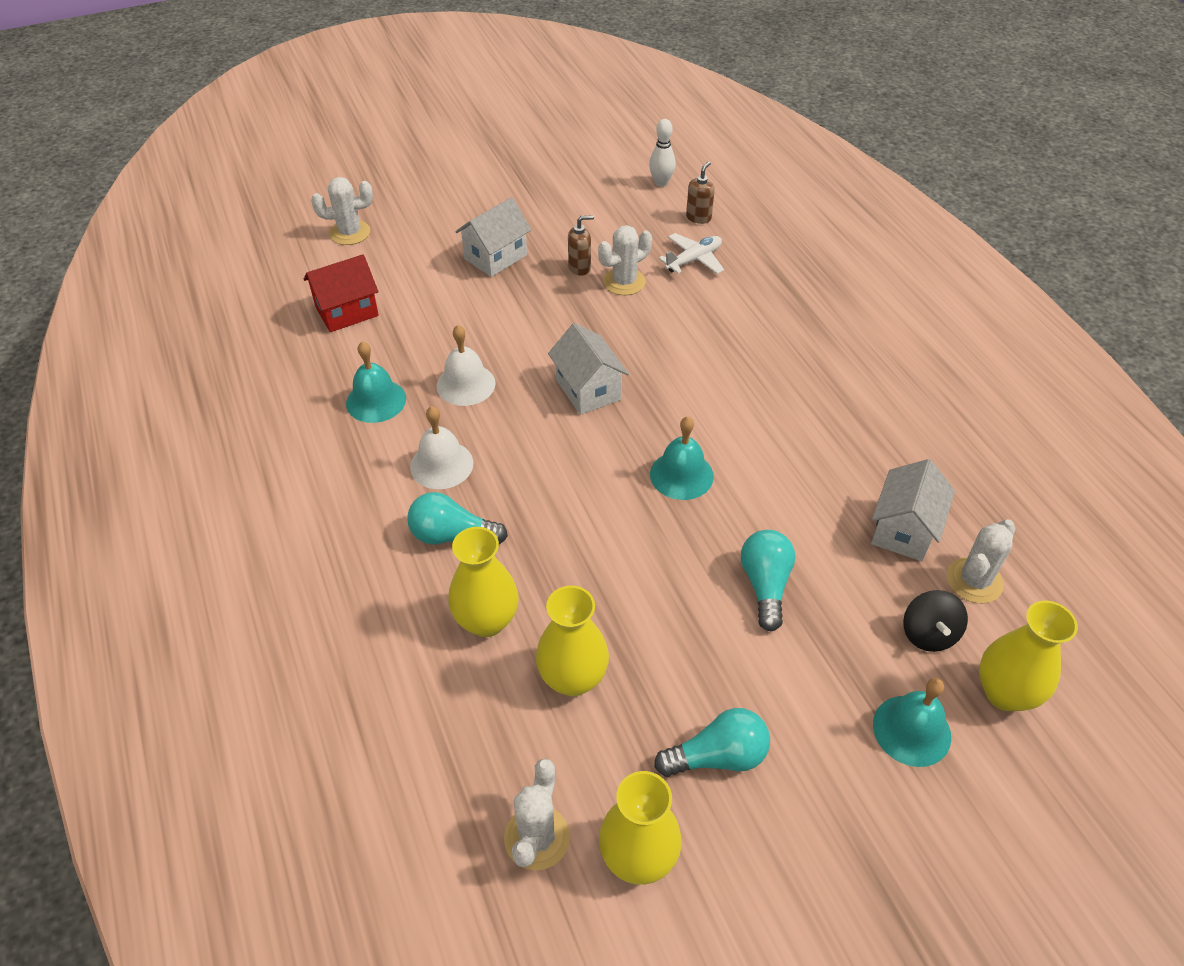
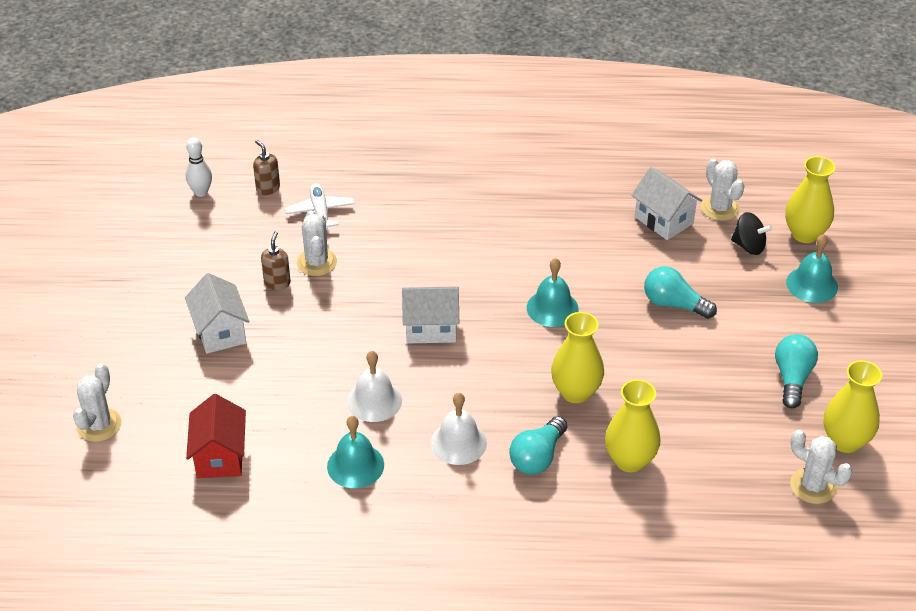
camera: 65 degrees left, 5 degrees down
(573, 678) = (701, 429): yellow vase -> yellow vase (575, 392)

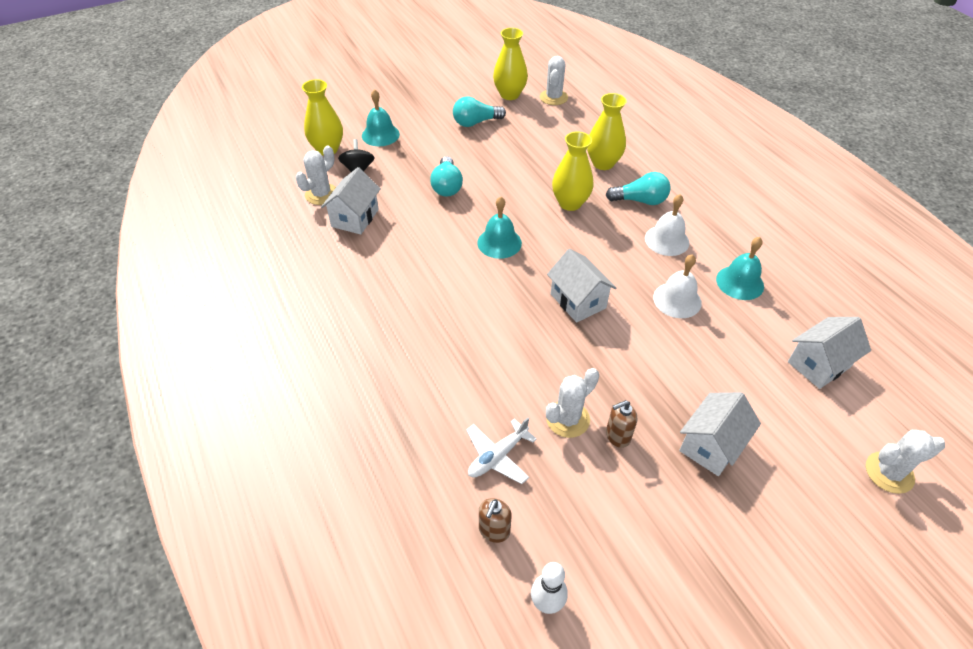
camera: 120 degrees left, 5 degrees up
(220, 456) = (819, 364): red house -> white house

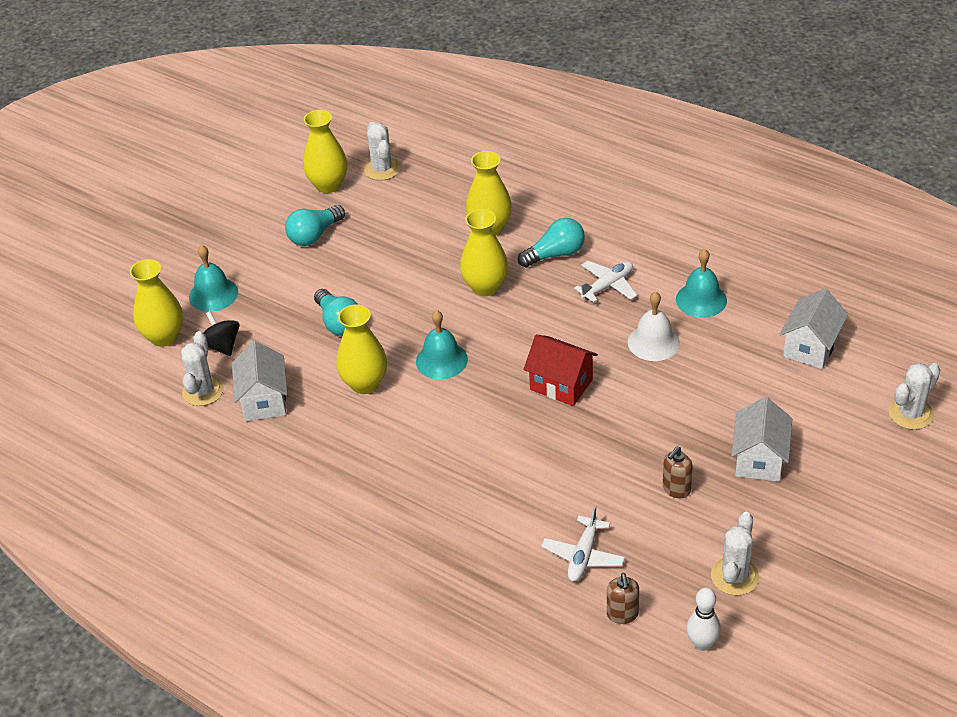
camera: 25 degrees left, 5 degrees down
(432, 236) = (365, 384): none -> yellow vase
(567, 419) = (623, 495): white cactus -> white cactus (734, 576)
(578, 301) = (561, 384): white house -> red house
(667, 240) = (607, 286): white bell -> white plane

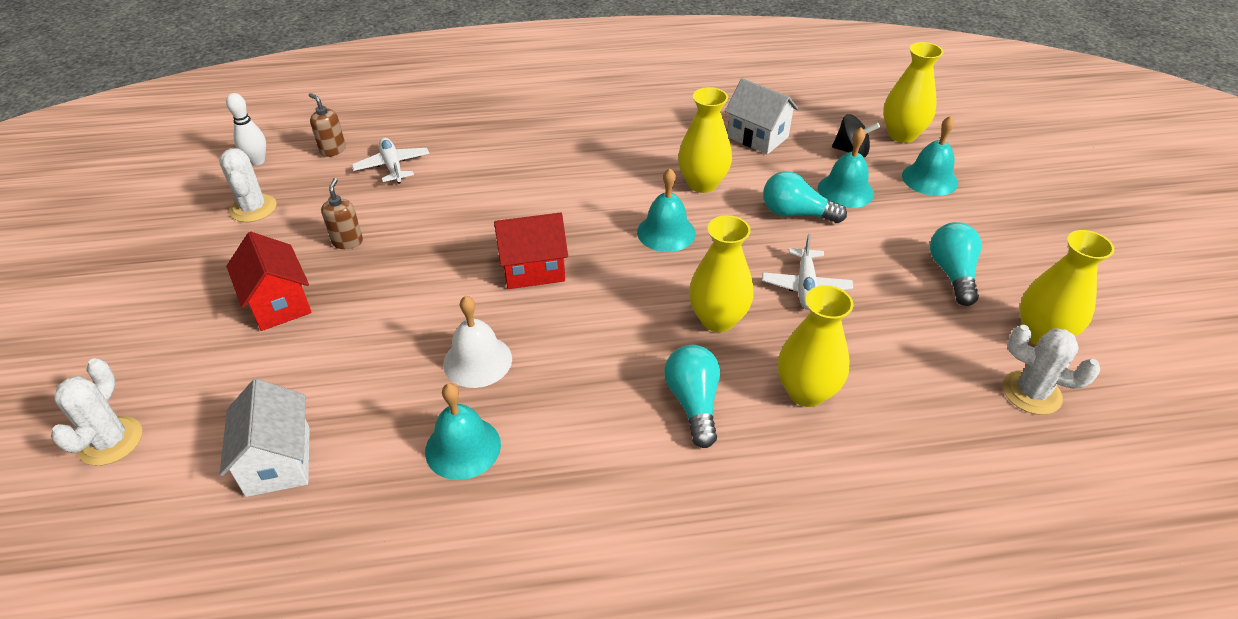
camera: 135 degrees right, 0 degrees up
(203, 391) = (809, 121): white cactus -> none
(280, 319) = (845, 190): none -> turquoise bell
(555, 254) = (693, 403): turquoise light bulb -> turquoise light bulb turned 150 degrees clockwise
(607, 286) = (591, 399): white plane -> white plane (805, 286)
(759, 459) = (279, 303): white house -> red house

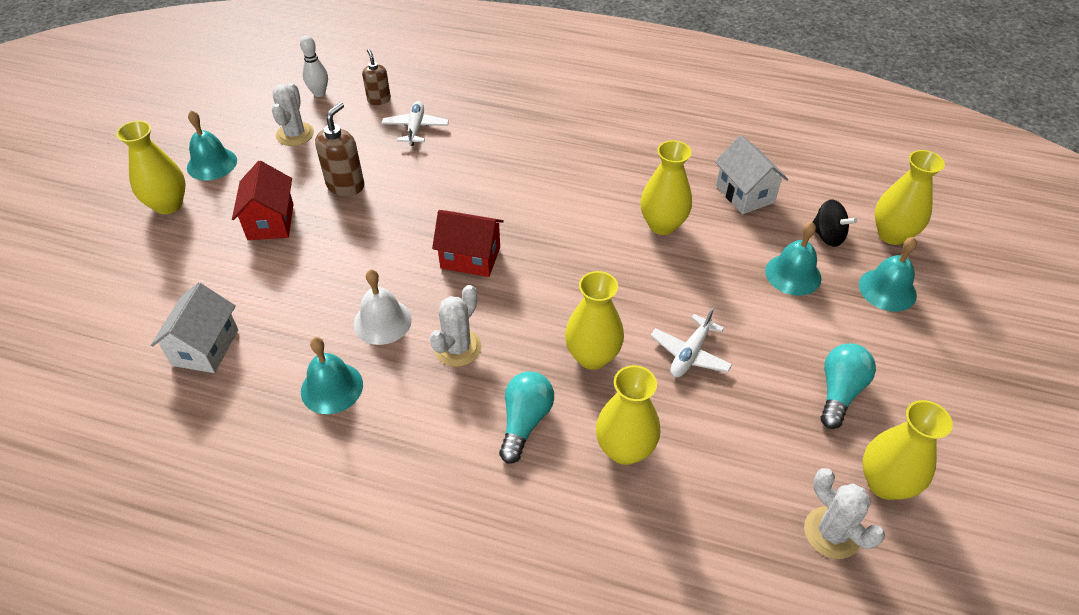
camera: 25 degrees right, 5 degrees up
(111, 441) = (113, 290): white cactus -> white cactus (457, 348)
(132, 325) = (168, 204): none -> yellow vase
(347, 242) = (346, 185): brown soap dispenser -> brown soap dispenser, size x1.54
(666, 232) = (600, 261): turquoise bell -> turquoise bell (212, 164)
(796, 213) = (729, 282): turquoise light bulb -> none

